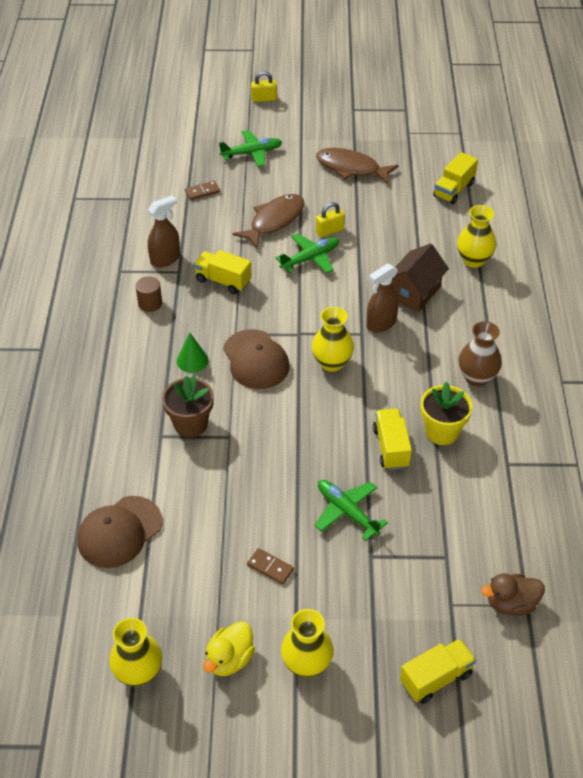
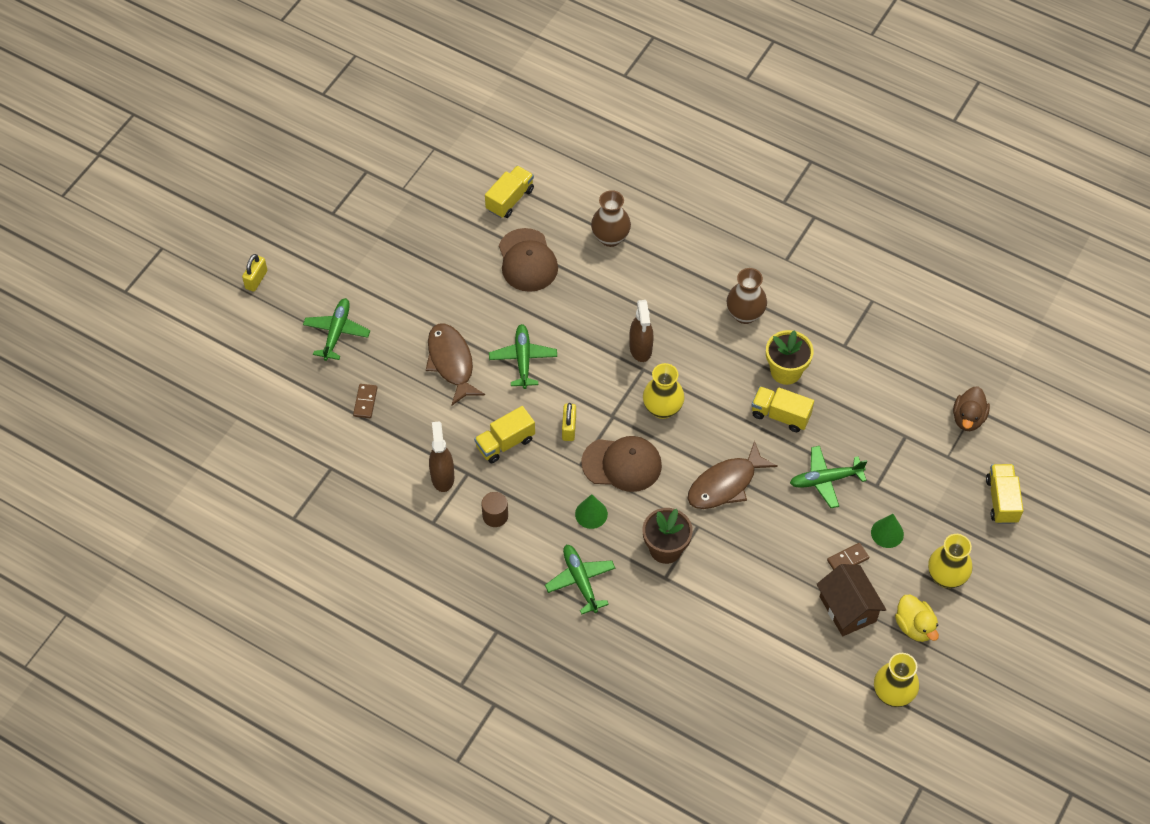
camera: 60 degrees left, 10 degrees up
(119, 532) = (750, 652): brown cap -> brown cap (527, 260)
(121, 381) = (580, 581): none -> green plane
(323, 588) = (887, 533): none -> green cone
(329, 231) = (496, 325): yellow padlock -> yellow padlock (569, 428)
(351, 168) = (421, 262): brown fish -> brown fish (725, 484)
(414, 292) = (619, 303): brown house -> brown house (847, 609)
(453, 190) = (510, 199): yellow truck -> yellow truck turned 120 degrees counterclockwise
(473, 260) = (610, 238): yellow vase -> brown vase

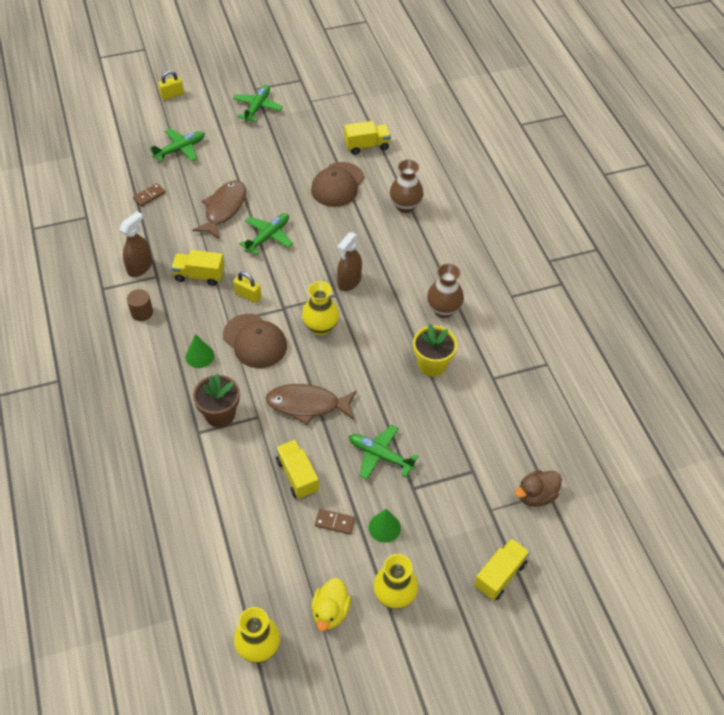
camera: 40 degrees right, 5 degrees down
(569, 428) = (248, 295): yellow padlock -> yellow padlock turned 75 degrees clockwise
(580, 581) = (143, 391): green plane -> green plane (257, 107)
(780, 415) = (396, 389): yellow truck -> yellow truck (297, 476)
(847, 609) = (295, 557): brown house -> none

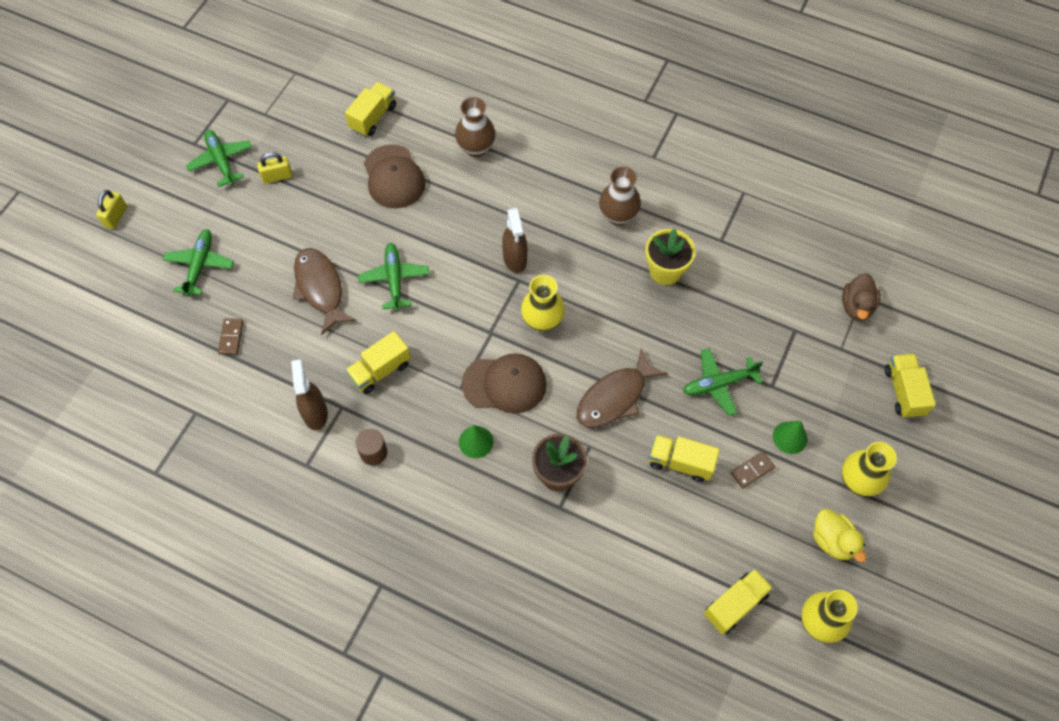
camera: 45 degrees left, 10 degrees up
(223, 584) = (735, 605): none -> yellow truck
(248, 295) = (446, 349): yellow padlock -> yellow padlock (277, 177)

